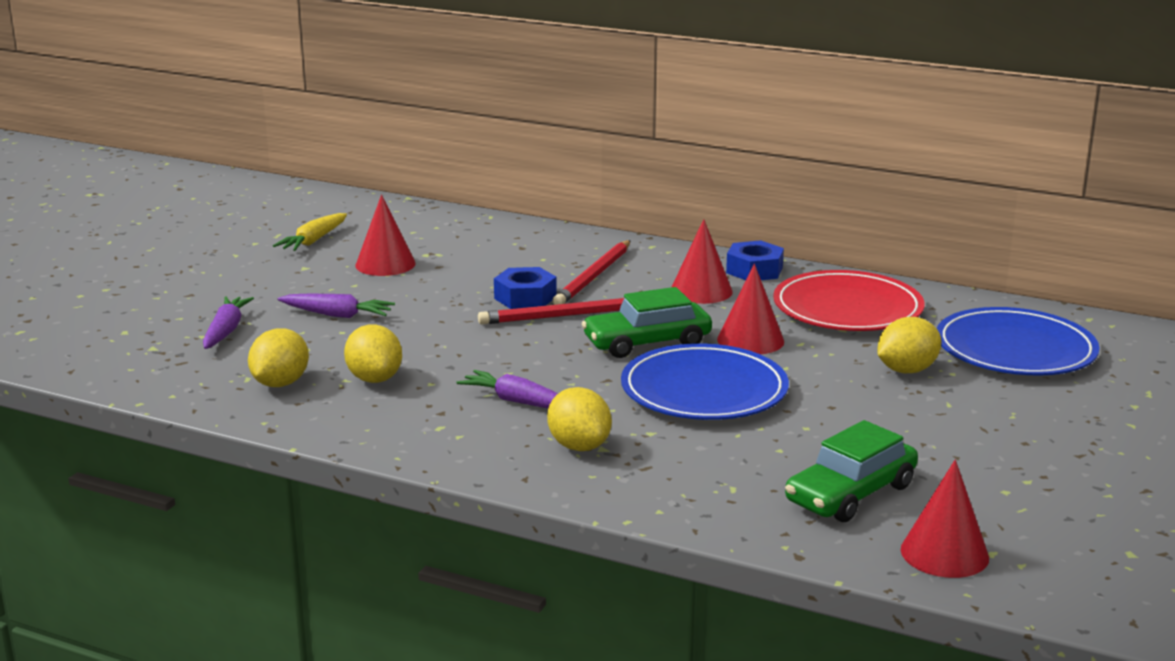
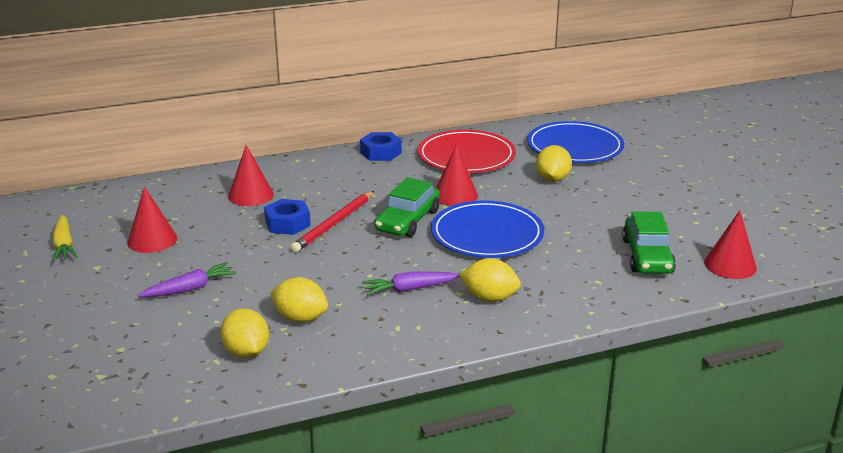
camera: 45 degrees left, 5 degrees up
(226, 331) = (132, 337): purple carrot -> none
(594, 277) = (302, 193): red pencil -> none
(701, 291) = (377, 177): red cone -> red cone (250, 195)

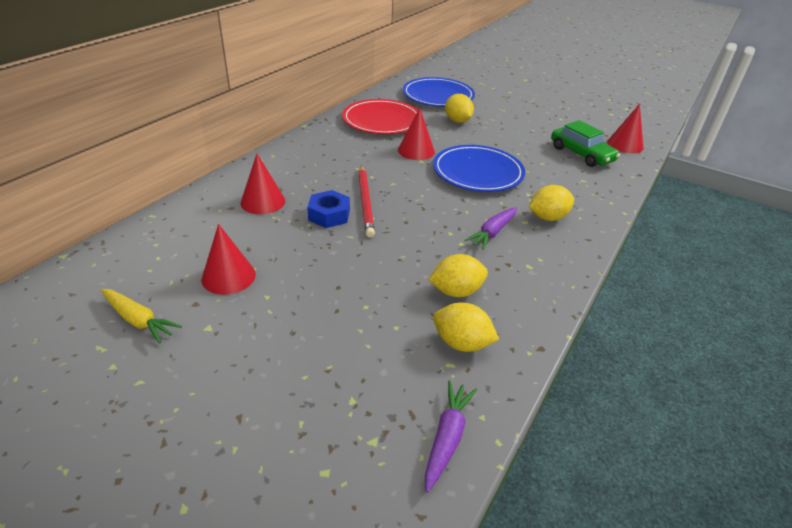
camera: 40 degrees left, 10 degrees up
(190, 289) = (331, 308): purple carrot -> purple carrot (447, 437)
(380, 153) = (318, 135): blue nut -> none
(408, 220) = (413, 180): green car -> none

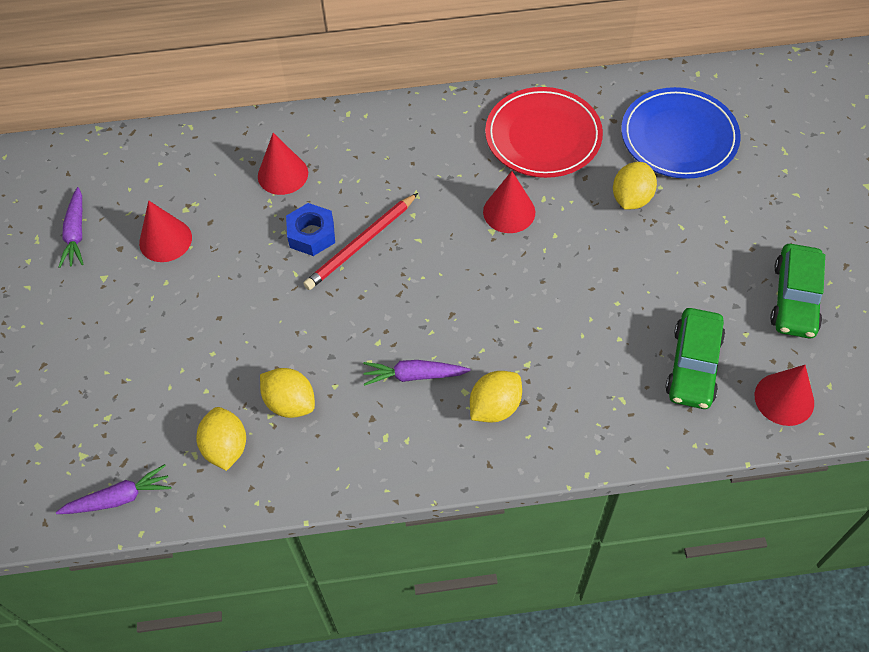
camera: 55 degrees right, 20 degrees up
(139, 320) = (76, 233): yellow carrot -> purple carrot
(477, 172) = (524, 293): blue plate -> none
(547, 217) = (495, 407): yellow lemon -> yellow lemon turned 75 degrees counterclockwise
(568, 117) = (795, 298): none -> green car

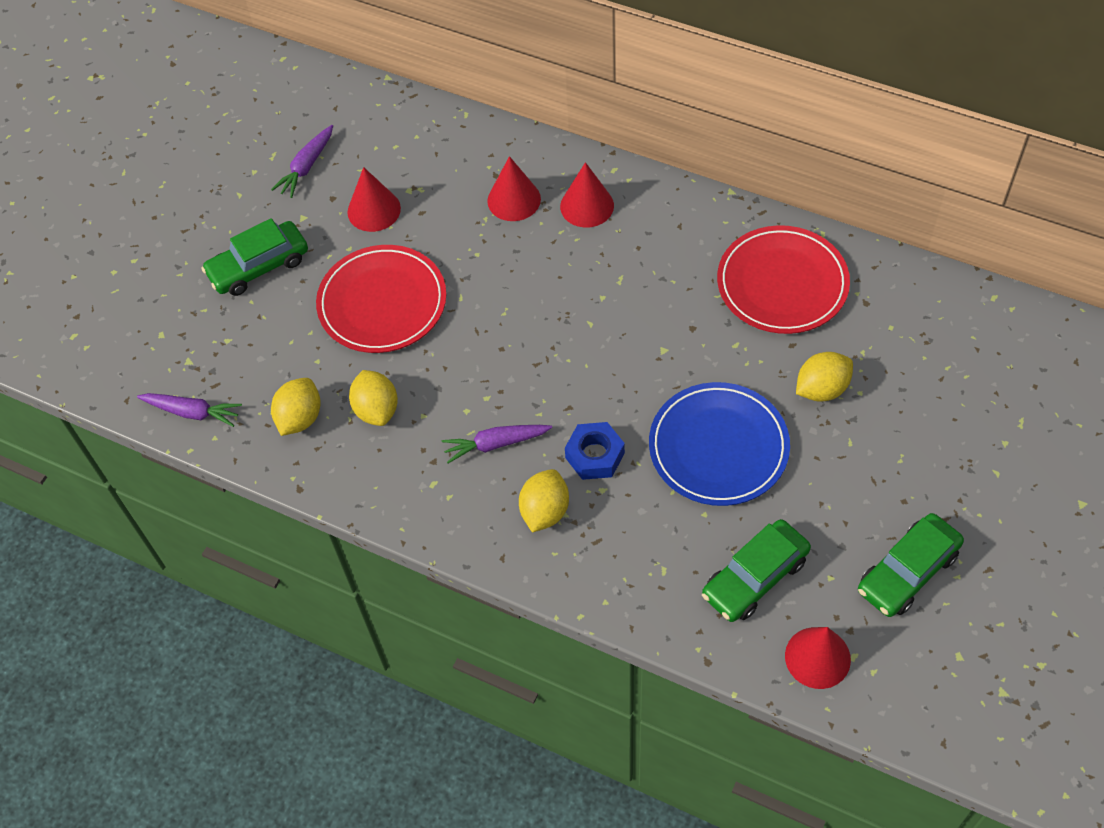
camera: 35 degrees right, 0 degrees up
(92, 338) = (259, 266): none -> green car
(229, 312) = (382, 303): none -> red plate
(311, 234) = (499, 269): blue nut -> blue nut (594, 455)
(361, 244) = (536, 300): red pencil -> none
(414, 376) = (495, 444): purple carrot -> purple carrot turned 45 degrees counterclockwise
(495, 407) = (545, 511): yellow lemon -> yellow lemon turned 60 degrees counterclockwise
(509, 212) = (693, 340): red cone -> red cone (587, 206)
(679, 137) = (919, 352): blue plate -> blue plate (718, 447)

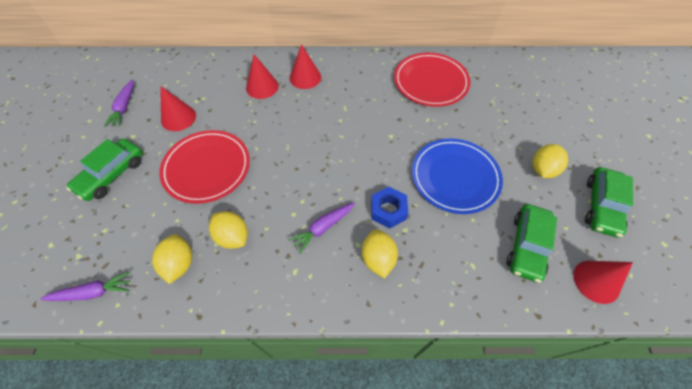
camera: 30 degrees left, 0 degrees up
(821, 389) = (486, 126): yellow lemon -> yellow lemon (542, 170)

